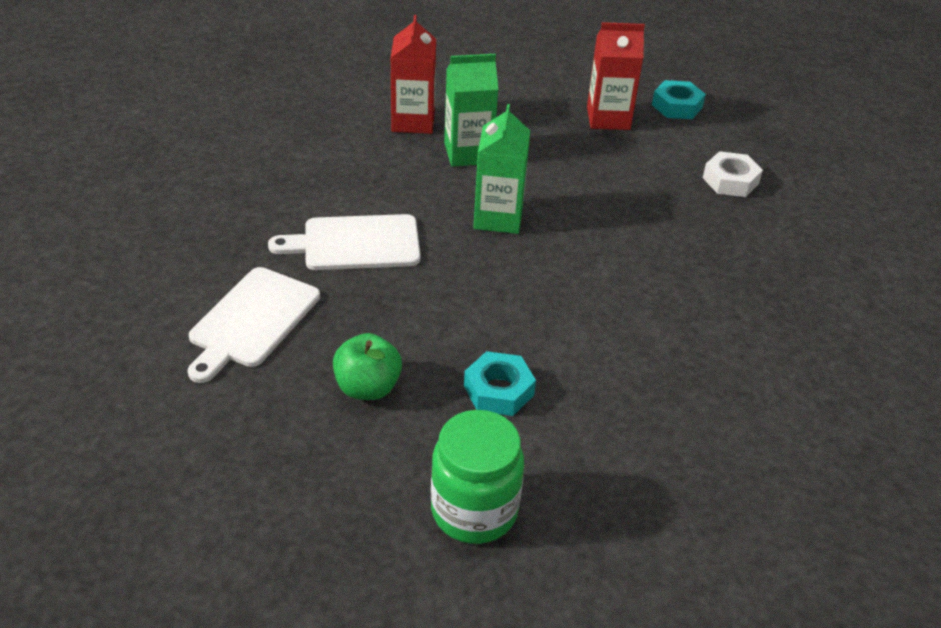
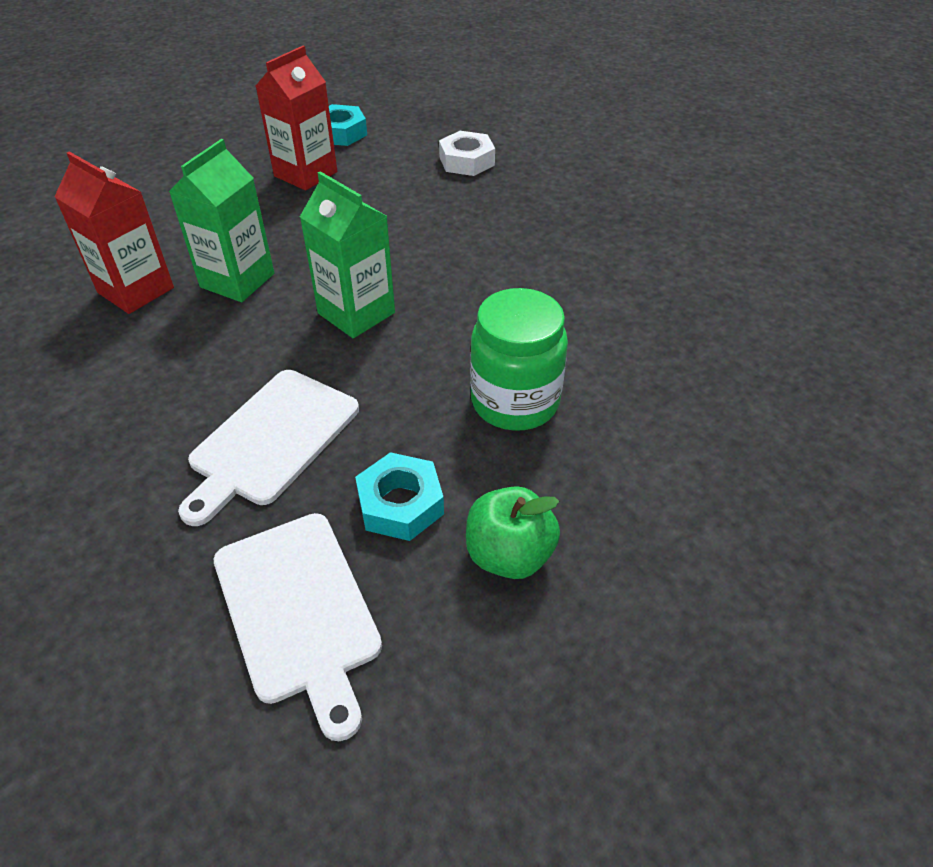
camera: 50 degrees left, 5 degrees up
(474, 510) = (752, 560): green jar -> green jar (515, 402)
(498, 390) = (599, 448): turquoise nut -> turquoise nut (400, 504)

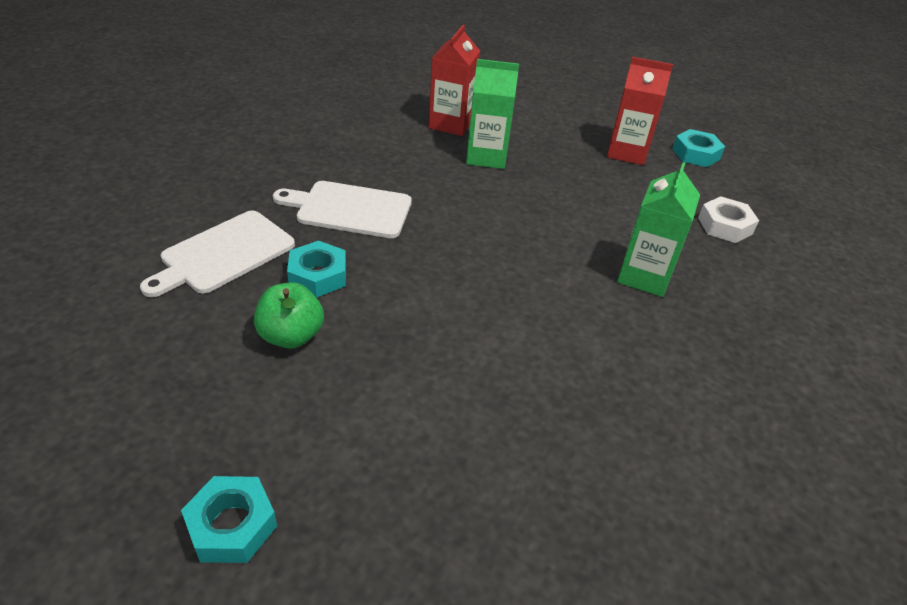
camera: 65 degrees right, 5 degrees down
(356, 313) = (488, 213): green carton -> green carton (644, 276)
(515, 402) = (440, 311): green jar -> none
(800, 664) = (232, 525): none -> turquoise nut

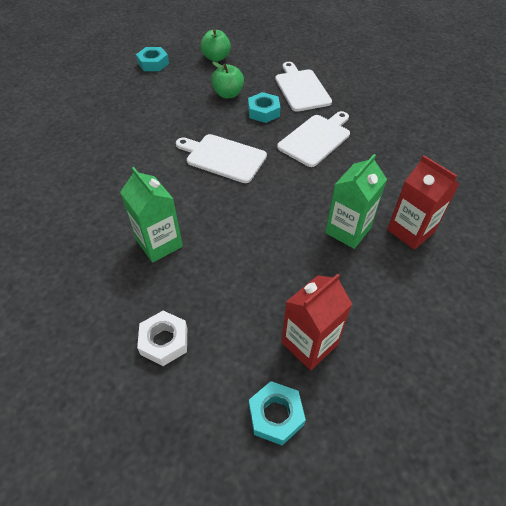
camera: 125 degrees right, 10 degrees up
(156, 410) = (216, 58): none -> green apple
(458, 280) = (223, 157): none -> white cutting board

